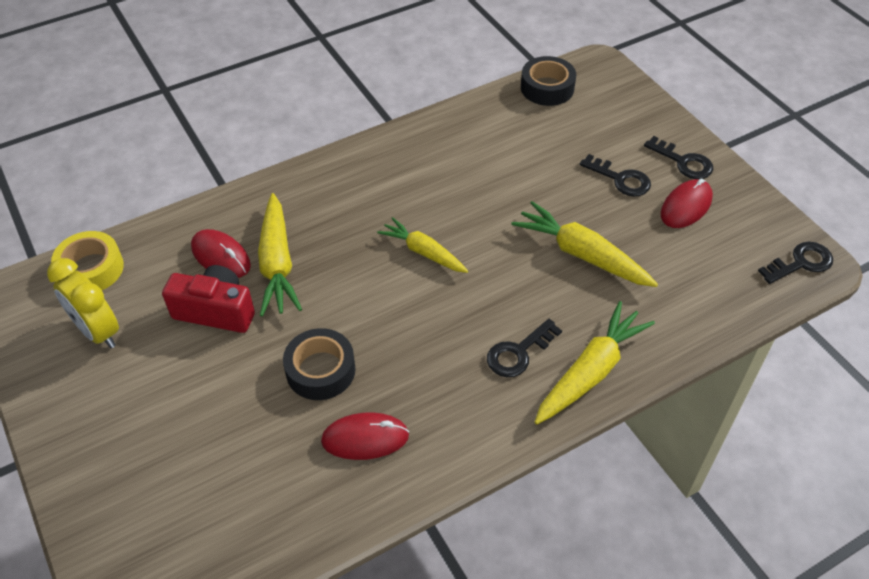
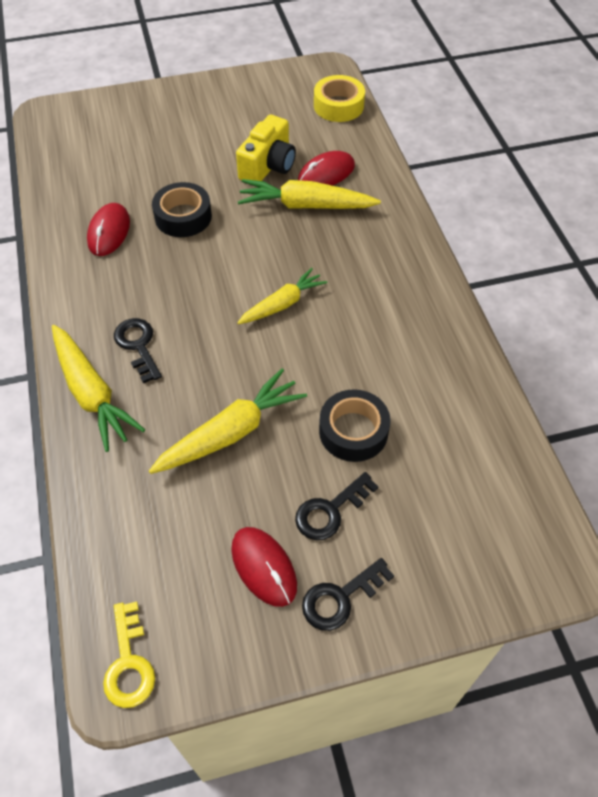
camera: 105 degrees right, 5 degrees up
(98, 331) = (274, 107): yellow clock -> none
(216, 311) = (268, 166): red camera -> yellow camera
(547, 88) = (517, 485): black tape -> black tape (353, 431)
(801, 263) = (129, 664): black key -> yellow key

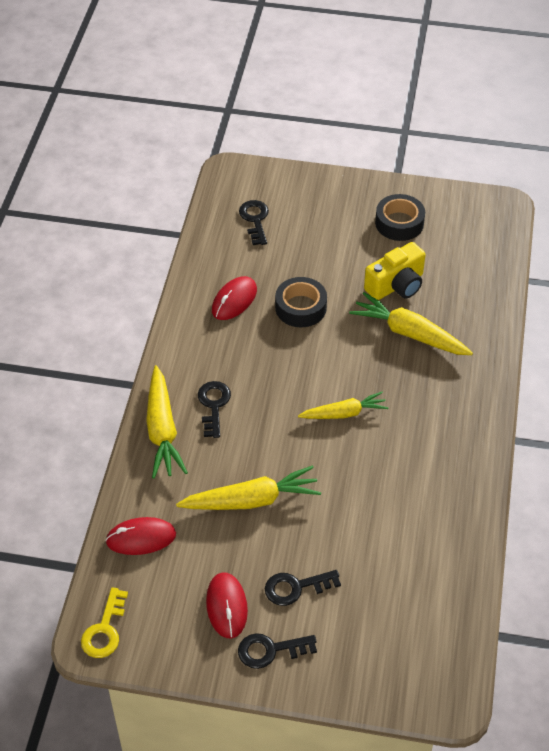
camera: 25 degrees right, 5 degrees down
(93, 149) = (255, 219): none -> black key
(326, 174) = (443, 310): red mouse -> red mouse (141, 538)
(338, 105) = (491, 247): yellow tape -> none
(353, 431) = (345, 536): black tape -> black tape (399, 223)

